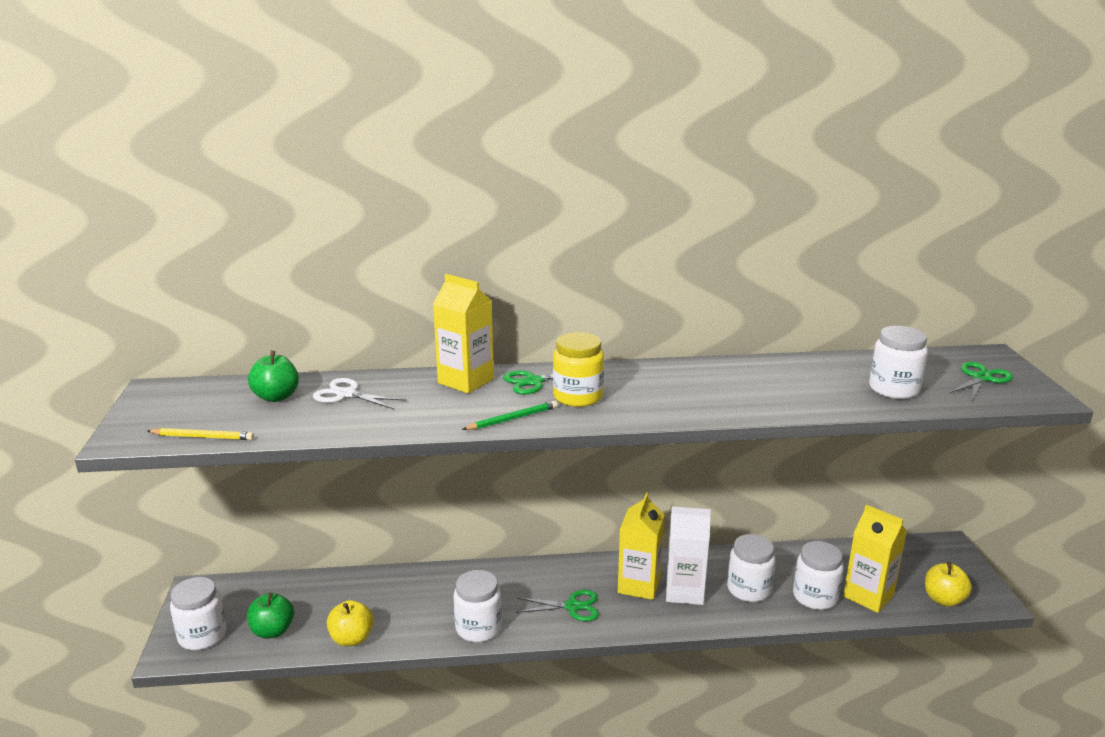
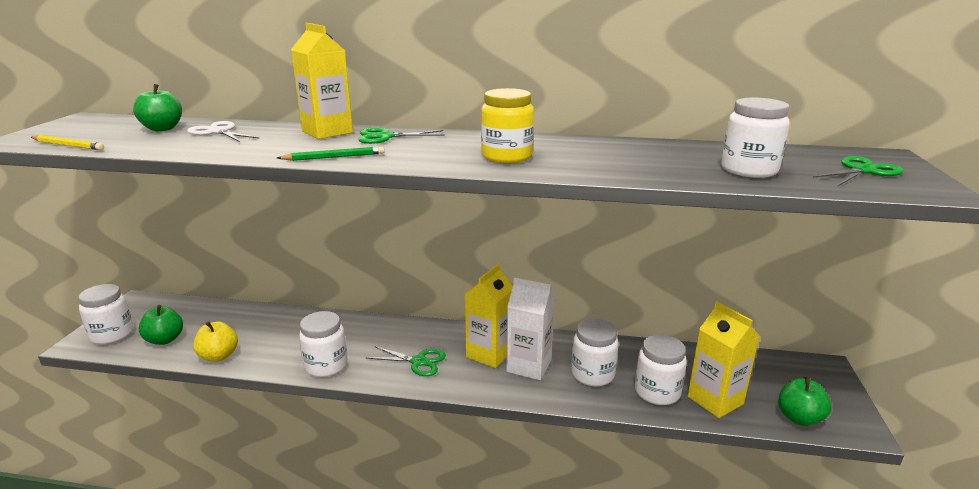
camera: 15 degrees right, 0 degrees up
(578, 397) = (412, 149): yellow jar -> yellow jar (507, 156)
(943, 599) = (799, 418): yellow apple -> green apple

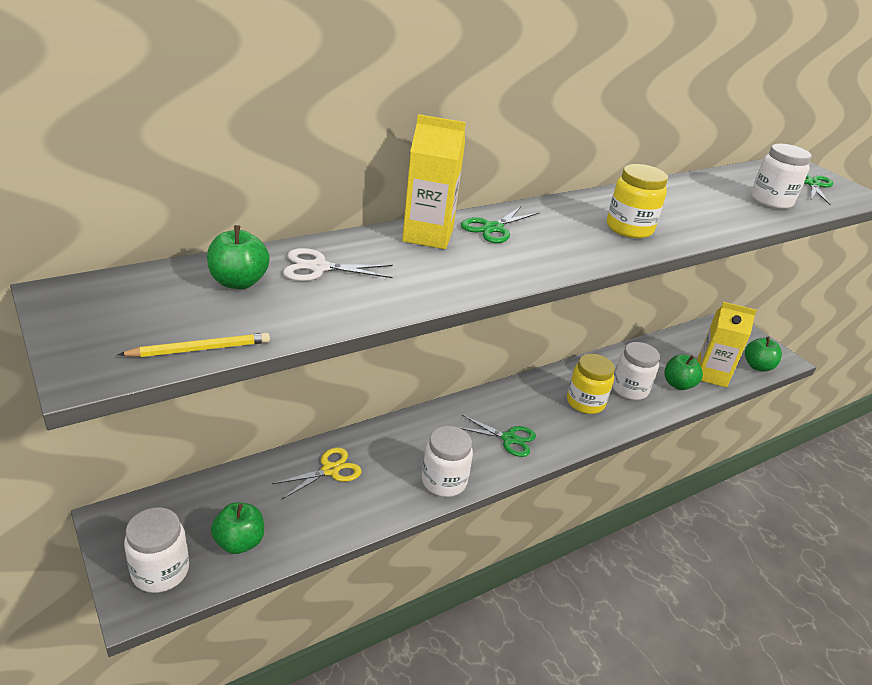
camera: 45 degrees left, 10 degrees up
(219, 356) = (331, 526): yellow apple -> none
(271, 326) = (330, 470): none -> yellow scissors
(334, 157) = (517, 271): green pencil -> none
(418, 362) = (509, 439): green scissors -> green scissors turned 45 degrees clockwise
(489, 354) = (547, 405): yellow carton -> none
(529, 366) = (585, 402): white carton -> yellow jar
(657, 392) = (678, 384): white jar -> green apple

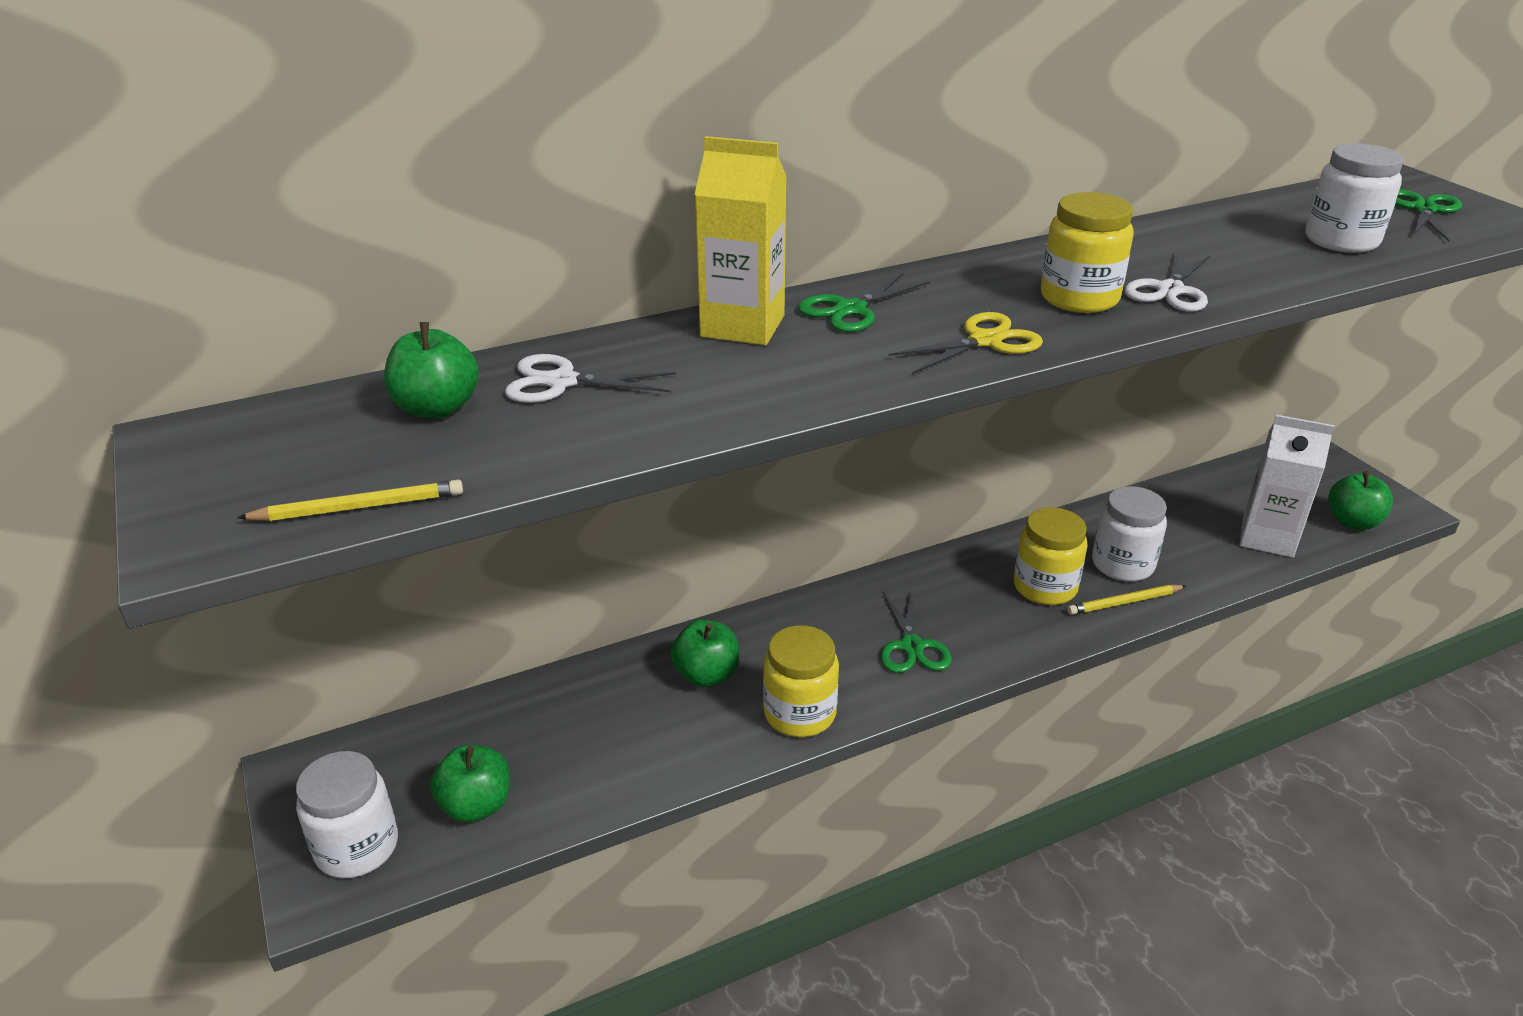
camera: 10 degrees right, 0 degrees up
(330, 470) = (624, 698): yellow scissors -> yellow scissors (985, 341)
(444, 481) = (800, 713): white jar -> yellow jar
(509, 439) = (911, 646): green scissors -> green scissors turned 60 degrees clockwise
(633, 413) = (1124, 602): none -> yellow pencil
(678, 384) = (1208, 555): green apple -> green apple (706, 675)
(680, 226) = (1170, 290): none -> white scissors
(711, 375) = (1267, 538): yellow carton -> white carton

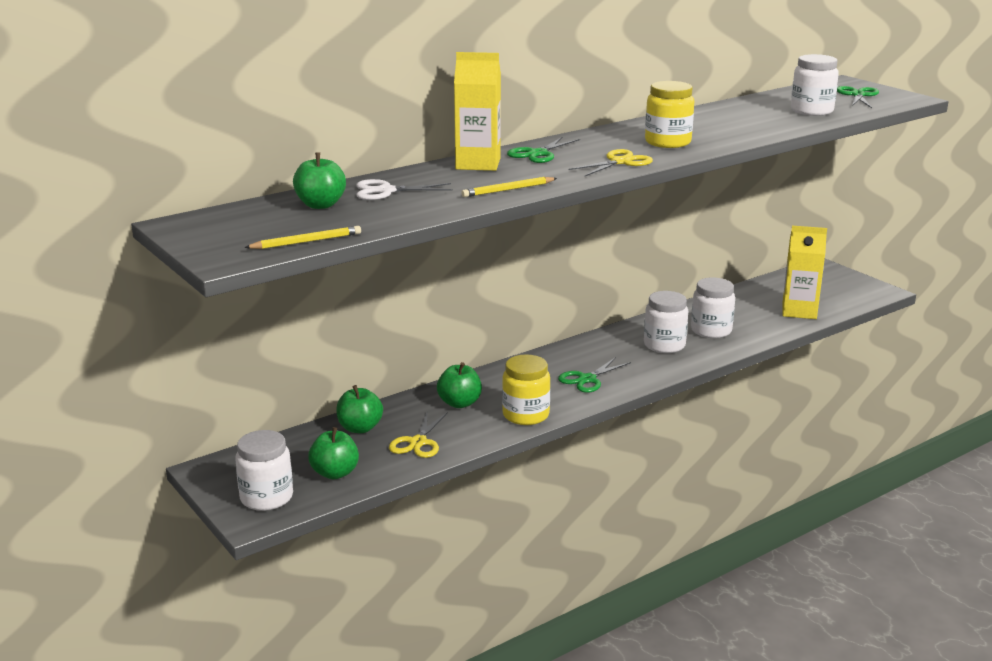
camera: 10 degrees left, 10 degrees down
(620, 753) = (418, 442): none -> yellow scissors
(911, 646) = (587, 379): green scissors -> green scissors turned 60 degrees clockwise
(1045, 587) = (664, 345): yellow jar -> white jar
(1124, 602) = (715, 348): yellow pencil -> yellow pencil (508, 190)
(1170, 290) = (718, 136): white scissors -> none
(1267, 538) = (799, 311): white carton -> yellow carton
(1352, 522) = (850, 299): green apple -> green apple (360, 428)

